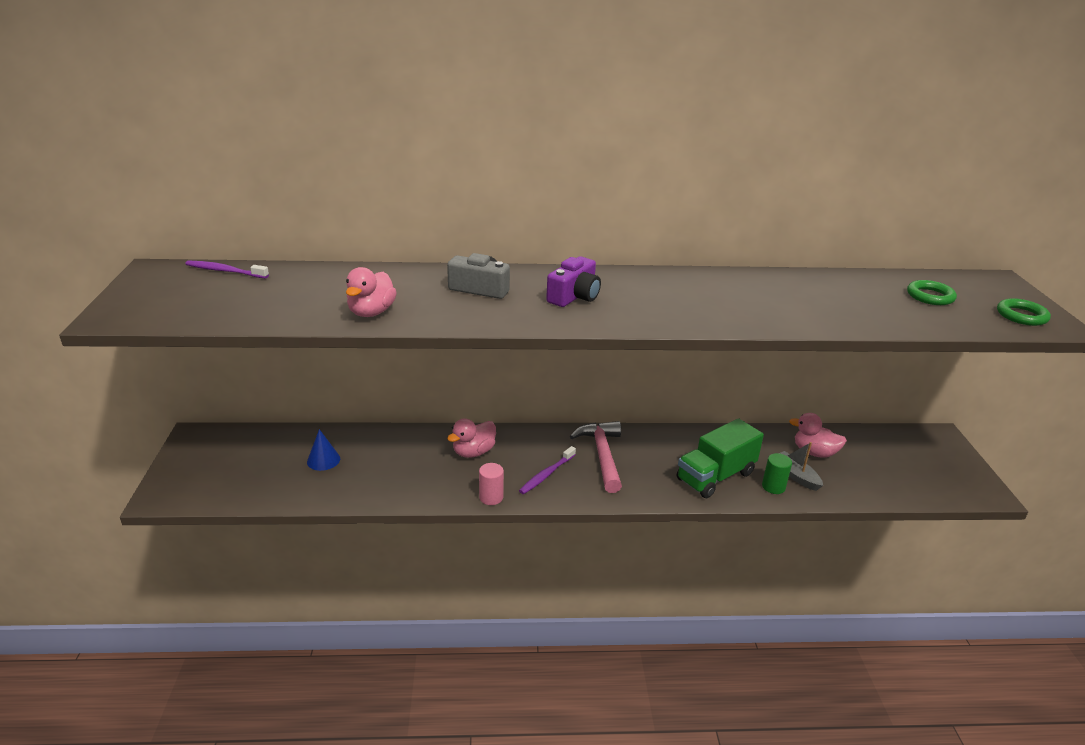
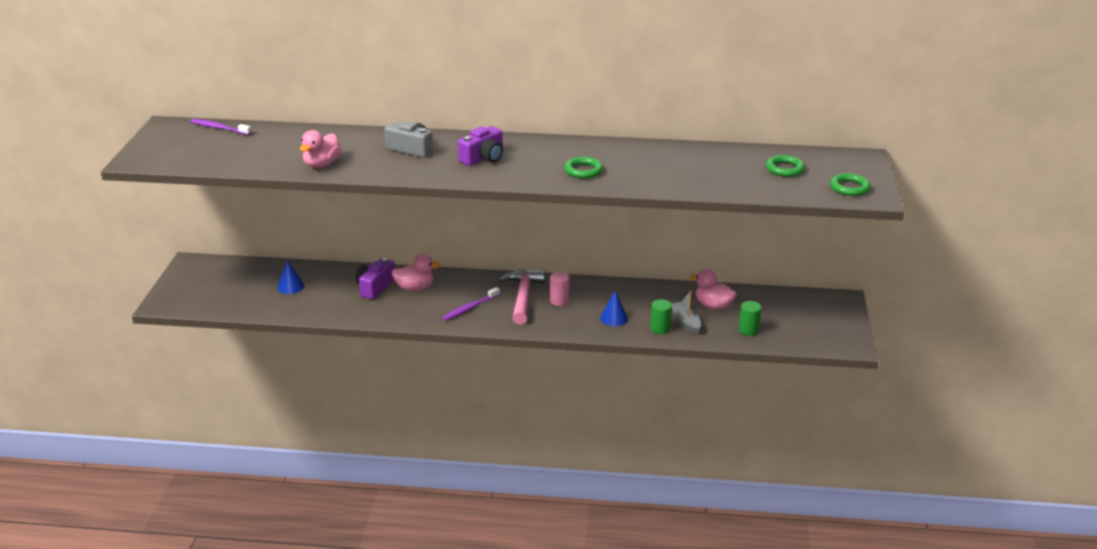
camera: 10 degrees right, 0 degrees up
(426, 454) = (375, 287): none -> purple camera
(473, 452) = (415, 288): pink duck -> pink duck turned 150 degrees counterclockwise
(491, 497) = (418, 321): pink cylinder -> pink cylinder (559, 300)
(704, 307) = (583, 171): none -> green ring
(715, 476) = (614, 318): green truck -> blue cone
(869, 481) = (748, 330): none -> green cylinder

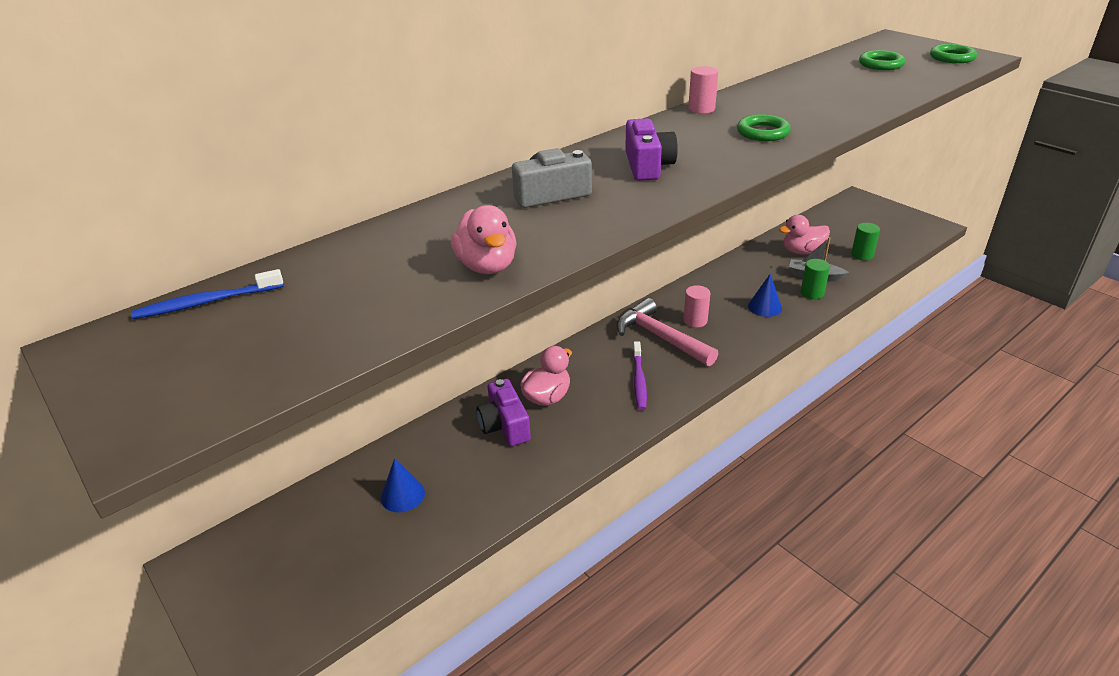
camera: 45 degrees left, 5 degrees up
(219, 128) = (207, 302): purple toothbrush -> blue toothbrush
(593, 143) = (701, 109): none -> pink cylinder

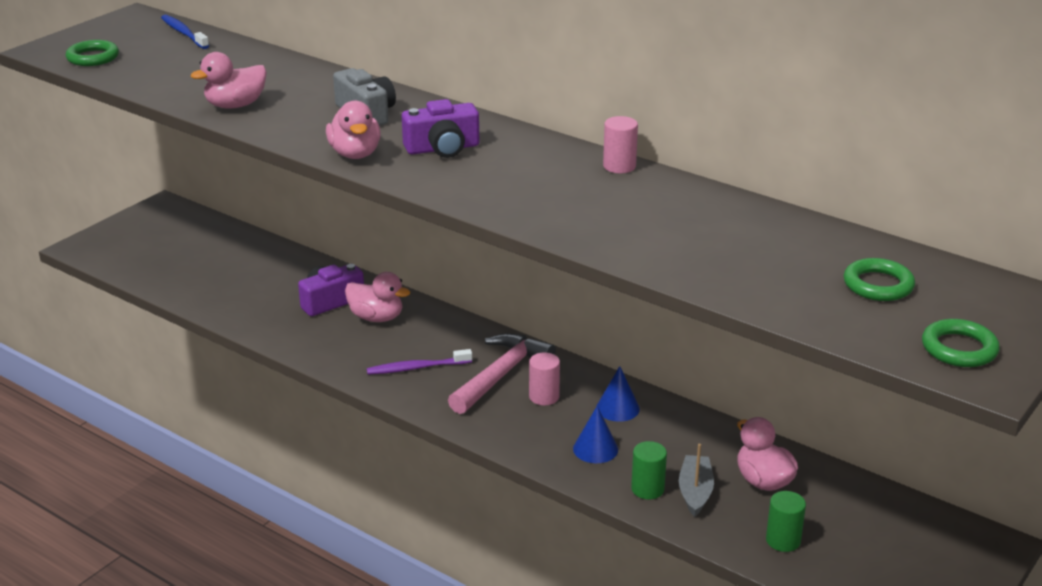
camera: 75 degrees right, 5 degrees down
(402, 495) = (236, 269): blue cone -> blue cone (617, 408)
(647, 204) = (355, 154): none -> pink duck
(762, 132) = (556, 202): green ring -> green ring (93, 57)

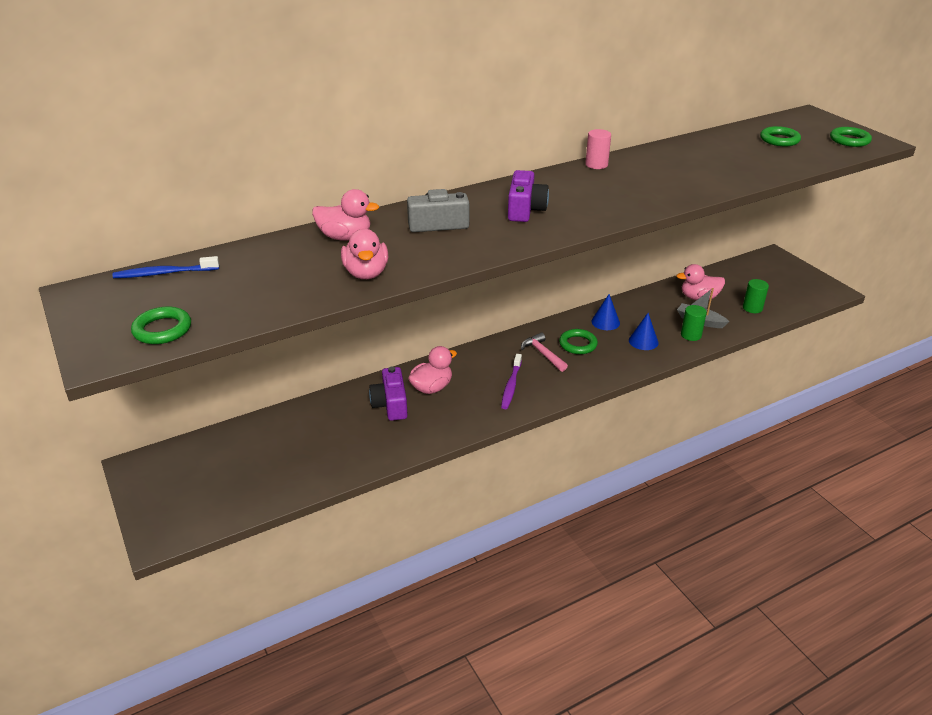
camera: 65 degrees left, 5 degrees up
(355, 154) = (508, 241): pink duck -> pink duck (345, 237)
(501, 375) = (543, 354): pink hammer -> pink hammer, size x0.61
(544, 397) = (578, 344): pink cylinder -> green ring

